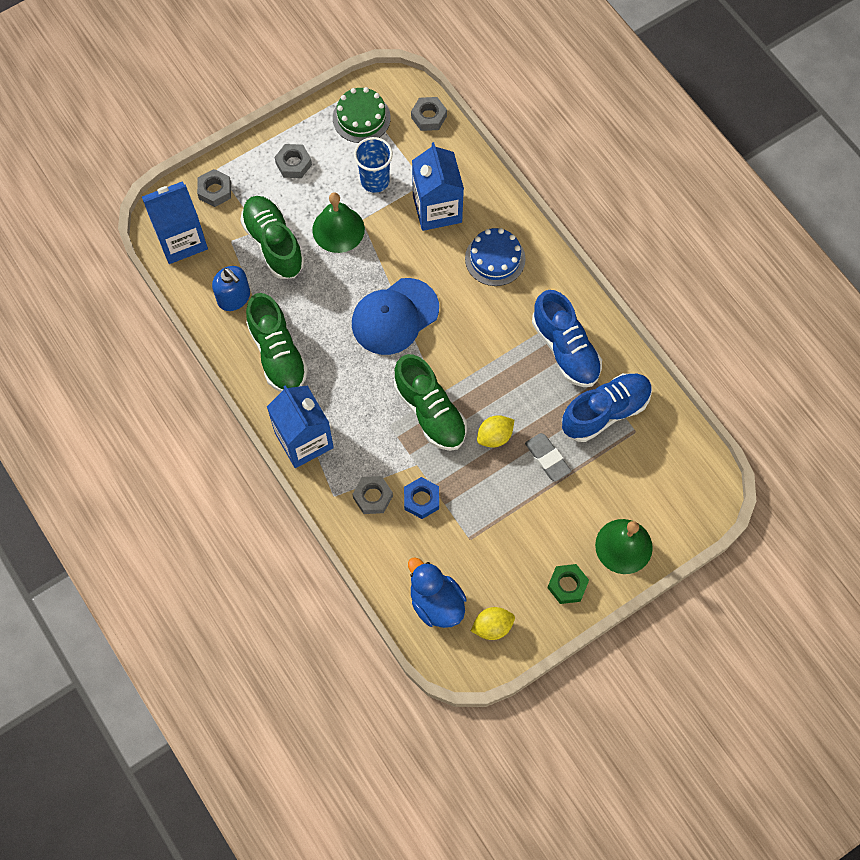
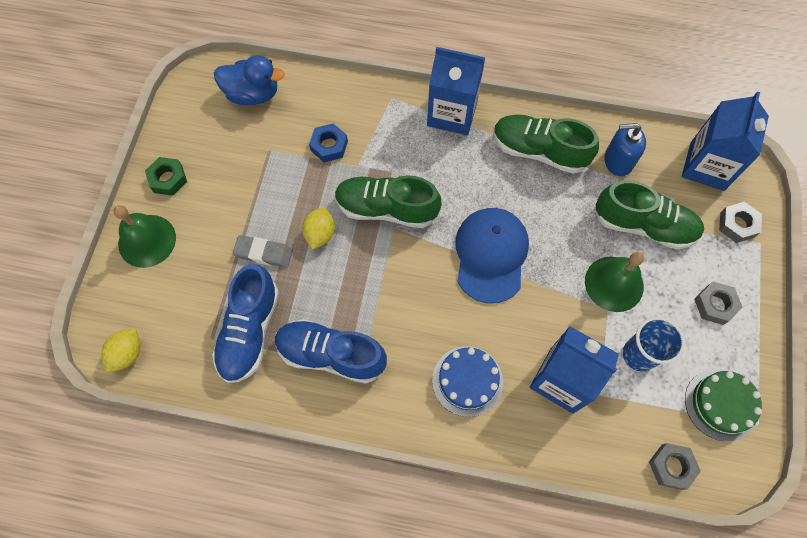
camera: 135 degrees right, 0 degrees up
(372, 497) = (365, 119): grey nut -> none
(492, 627) = (199, 111): yellow lemon -> yellow lemon (127, 354)

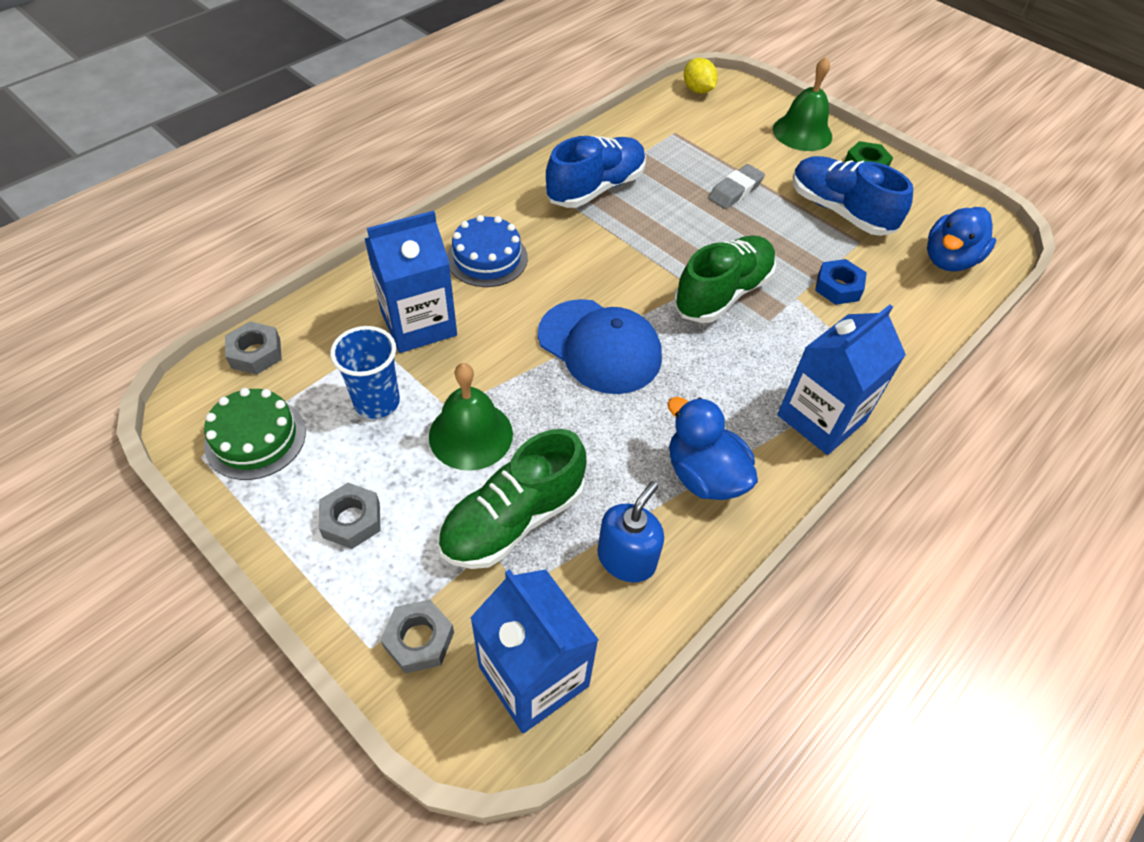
camera: 120 degrees right, 15 degrees down
(250, 331) = (661, 154): blue shoe -> blue shoe (839, 211)
(320, 234) = (728, 234): yellow lemon -> none
(539, 151) = (704, 475): green shoe -> blue duck

